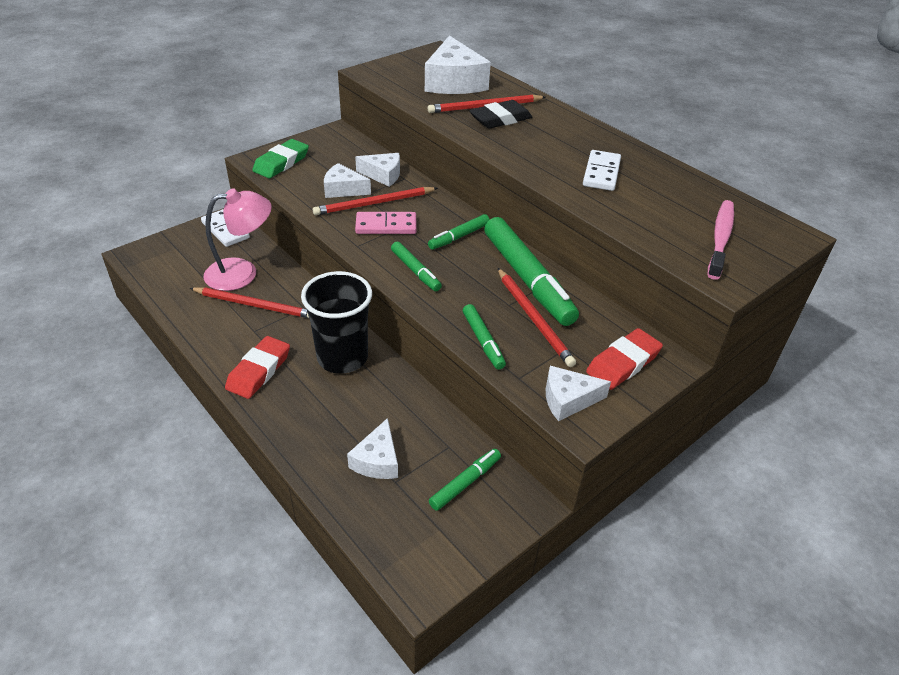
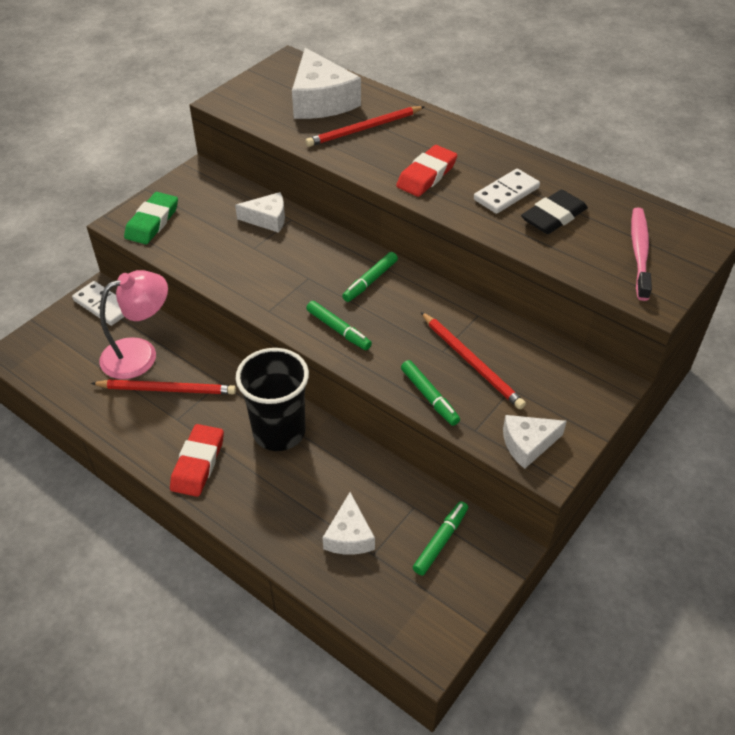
camera: 10 degrees left, 5 degrees up
(343, 189) = (231, 244): white cheese -> none
(374, 203) = (269, 256): red pencil -> none
(386, 226) = (291, 281): pink domino -> none
(500, 119) = (385, 142): black eraser -> black eraser (553, 217)
(527, 279) = (453, 318): green marker -> none
(601, 173) = (506, 194): white domino -> white domino turned 45 degrees clockwise
(623, 363) = (569, 395): red eraser -> red eraser (426, 175)

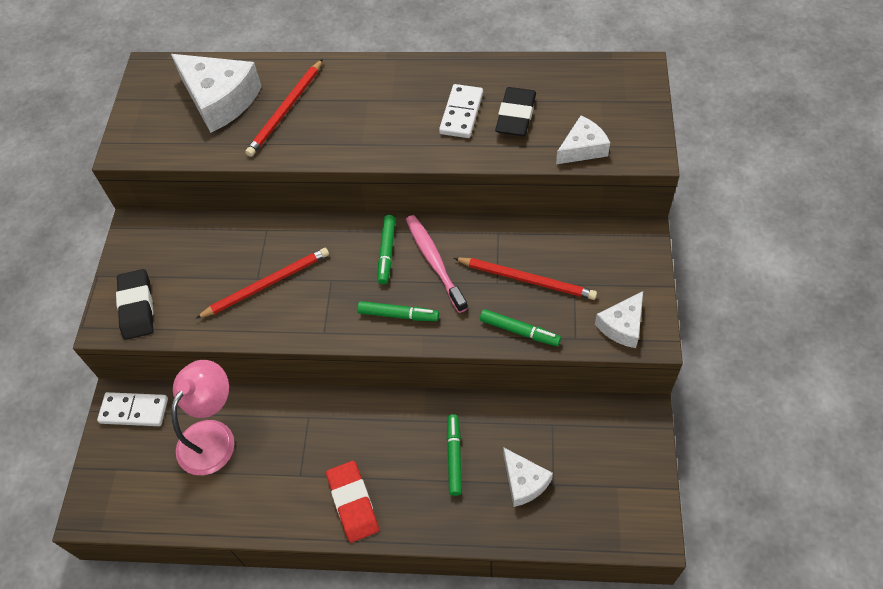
camera: 30 degrees left, 10 degrees up
(152, 222) = (137, 307): green eraser -> black eraser
(167, 389) = (267, 454): red pencil -> red pencil (267, 284)
(267, 219) = (245, 242): white cheese -> white cheese (582, 148)
(279, 432) = (396, 430): black cup -> none
(426, 175) = (381, 130): red eraser -> none
(440, 541) = (593, 439): green marker -> green marker (454, 457)
(639, 252) = (605, 114): pink toothbrush -> pink toothbrush (434, 262)

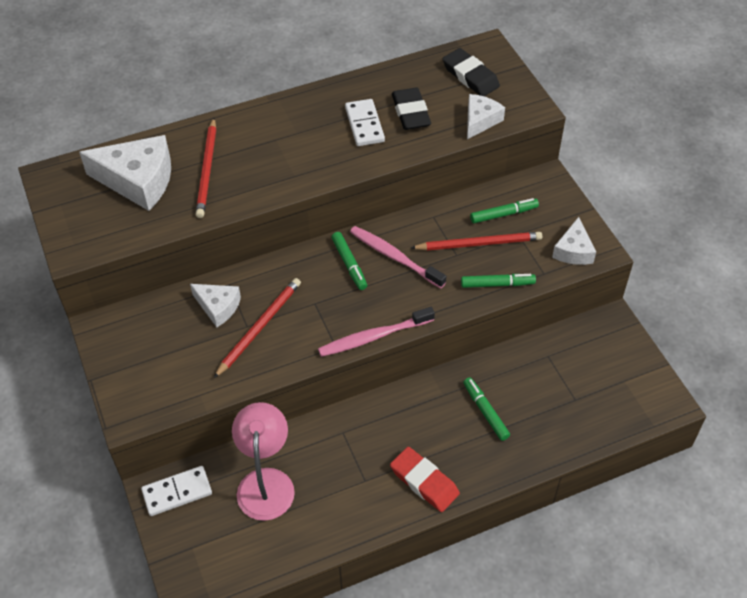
camera: 30 degrees left, 5 degrees down
(137, 307) = (149, 391): black eraser -> black eraser (470, 76)
(364, 337) = (373, 337): none -> pink toothbrush
(398, 315) = (391, 309): green marker -> green marker (503, 214)
(524, 482) = (552, 407): white cheese -> white cheese (218, 307)

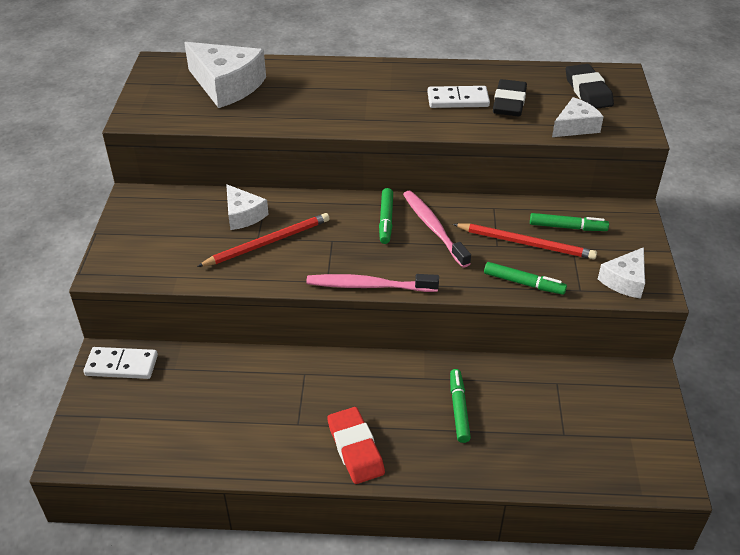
camera: 25 degrees right, 10 degrees down
(207, 170) = (290, 94): red pencil -> none
(266, 482) = (205, 388): pink lamp -> none
(364, 125) = (458, 100): white domino -> white domino turned 75 degrees clockwise

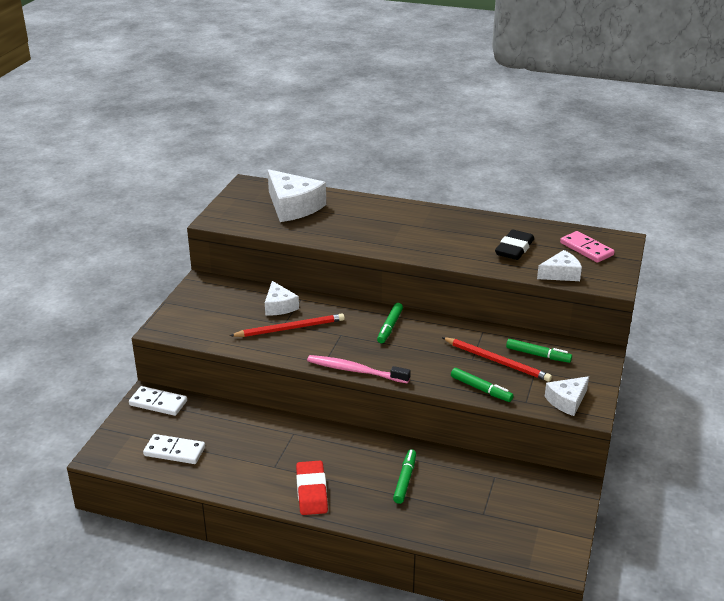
camera: 15 degrees right, 10 degrees down
(433, 228) = (426, 338): pink toothbrush -> none
(458, 100) = (472, 241): white domino -> white domino (174, 451)
(588, 91) = (586, 249): black eraser -> pink domino

